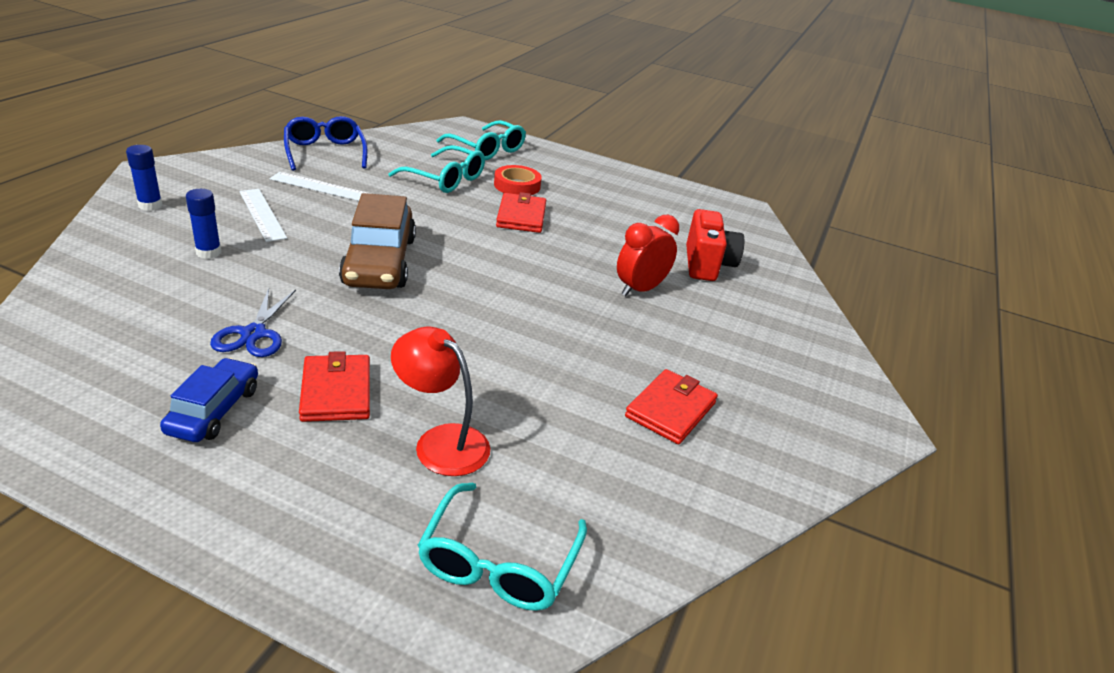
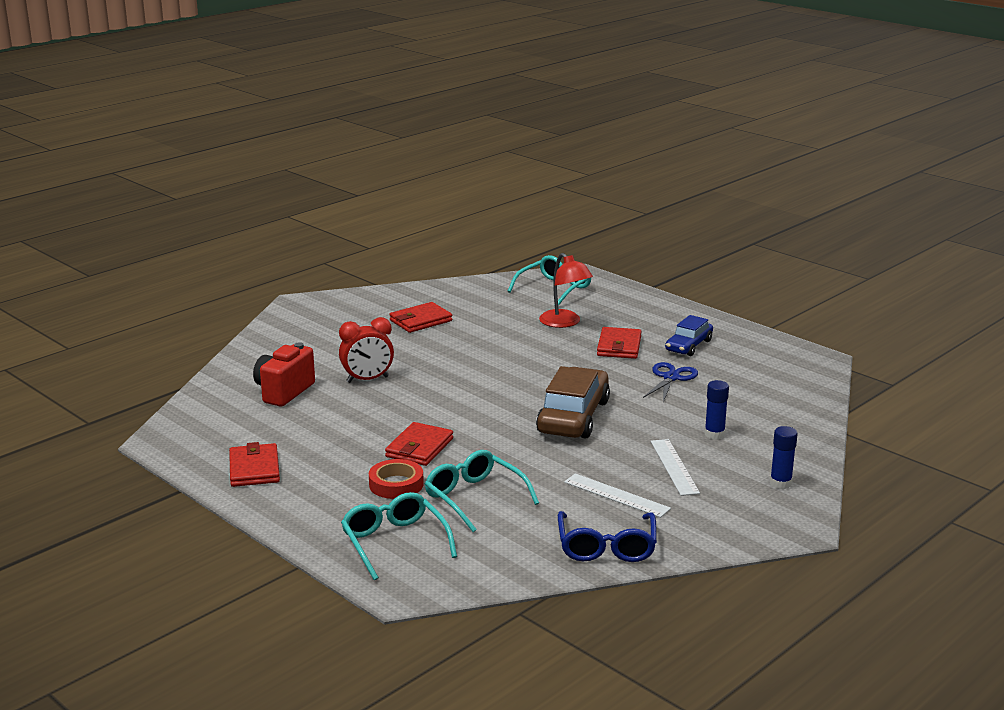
camera: 155 degrees left, 10 degrees down
(641, 191) = (254, 469): none -> red wallet

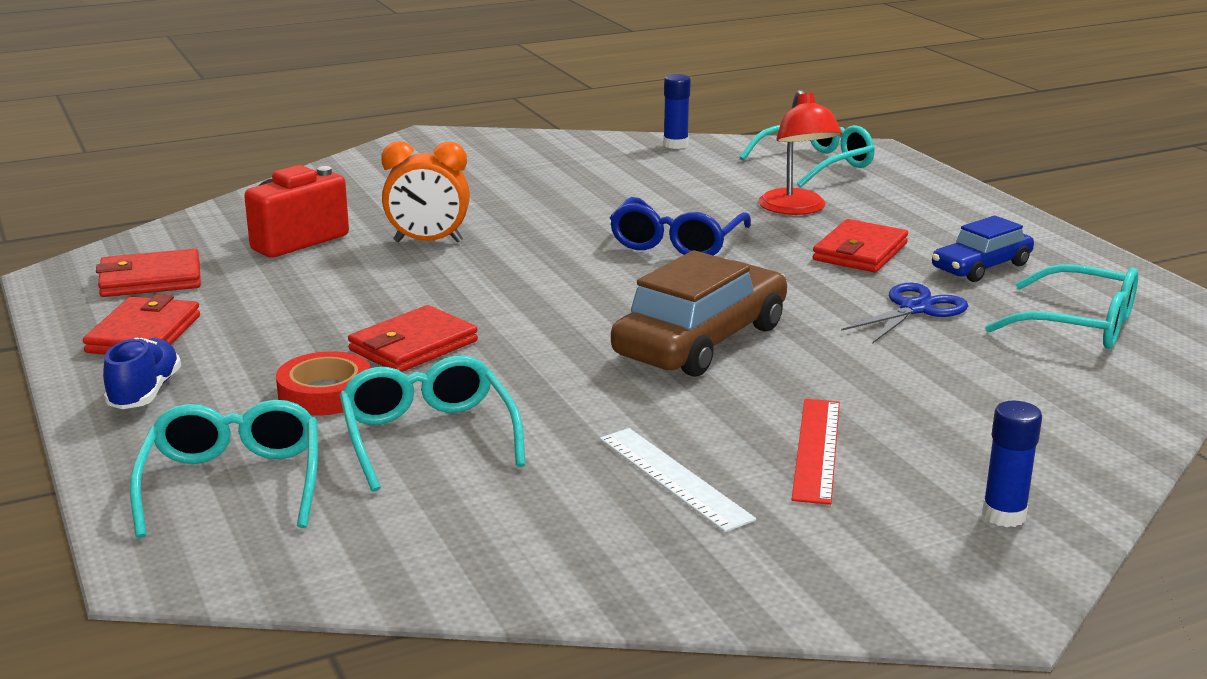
camera: 20 degrees right, 0 degrees up
(293, 504) = (145, 393): none -> blue shoe
(367, 380) = (428, 242): red clock -> orange clock
(420, 321) = (578, 178): red wallet -> red wallet (150, 279)
(606, 547) = (583, 565): blue glasses -> blue glasses (676, 243)
(674, 467) = (816, 449): white ruler -> red ruler
(714, 434) = (931, 408): blue glue stick -> blue glue stick (675, 145)
(758, 373) = (1079, 325): none -> turquoise glasses

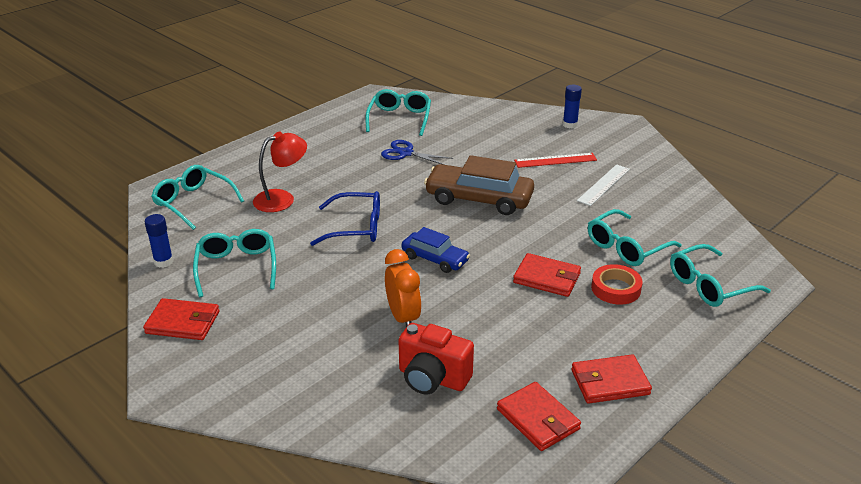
camera: 110 degrees left, 10 degrees up
(145, 393) = (668, 348): blue shoe -> none
(630, 174) = (236, 267): none -> turquoise glasses
(860, 252) = (341, 173): red wallet -> red wallet (183, 322)
(981, 267) = (344, 142): blue car -> blue car (435, 259)

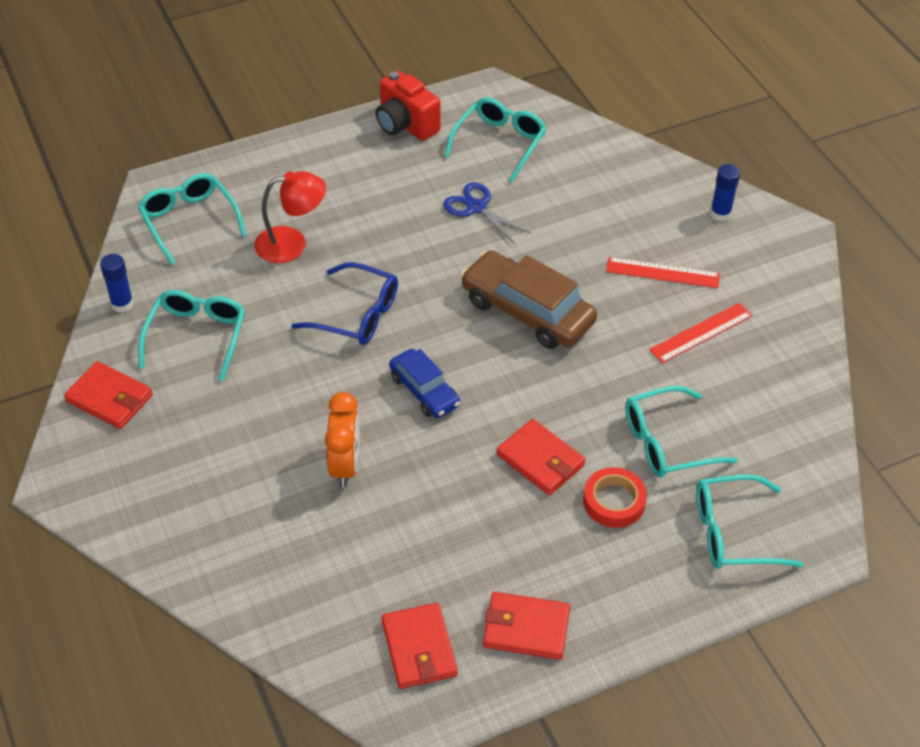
camera: 20 degrees right, 15 degrees up
(432, 378) = (335, 558): red camera -> red camera (405, 125)
(603, 185) = (701, 332): white ruler -> red ruler

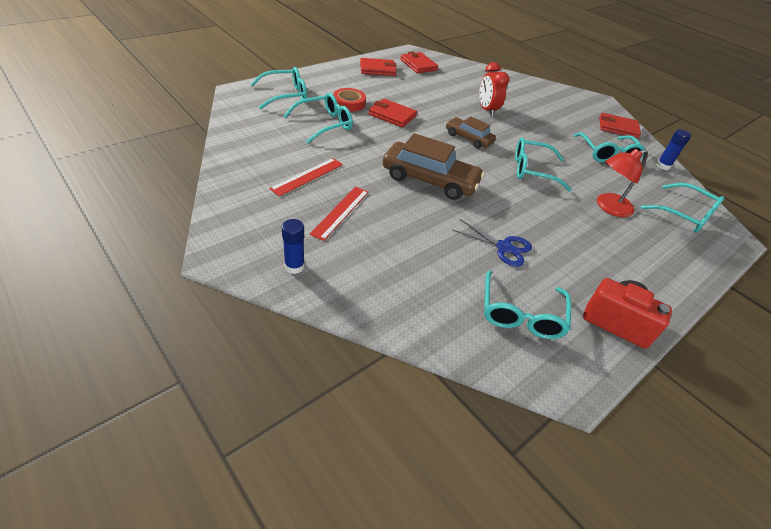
camera: 160 degrees right, 5 degrees down
(345, 465) = (487, 110): orange clock -> red clock
(357, 315) = (532, 170): blue glasses -> turquoise glasses
(424, 391) = (468, 138): blue car -> brown car
(662, 273) = (340, 212): red ruler -> red ruler turned 60 degrees counterclockwise

